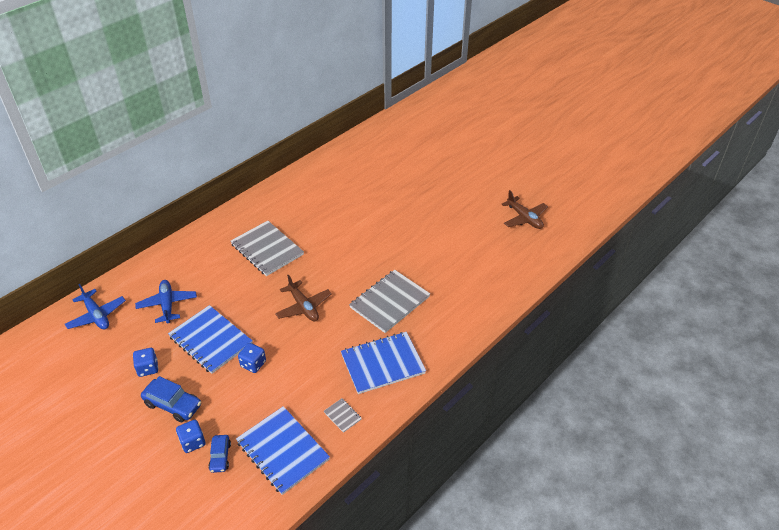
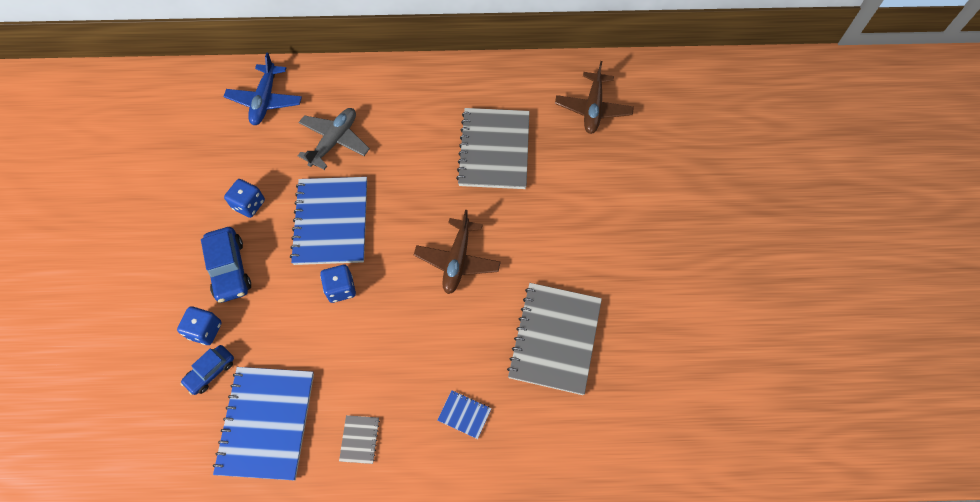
camera: 45 degrees right, 20 degrees up
(167, 305) = (334, 141): blue plane -> grey plane
(382, 364) = (464, 414): blue notebook -> blue notebook, size x0.42
(389, 302) = (555, 339): grey notebook -> grey notebook turned 75 degrees counterclockwise
(524, 218) = (858, 365): brown plane -> brown plane (593, 108)

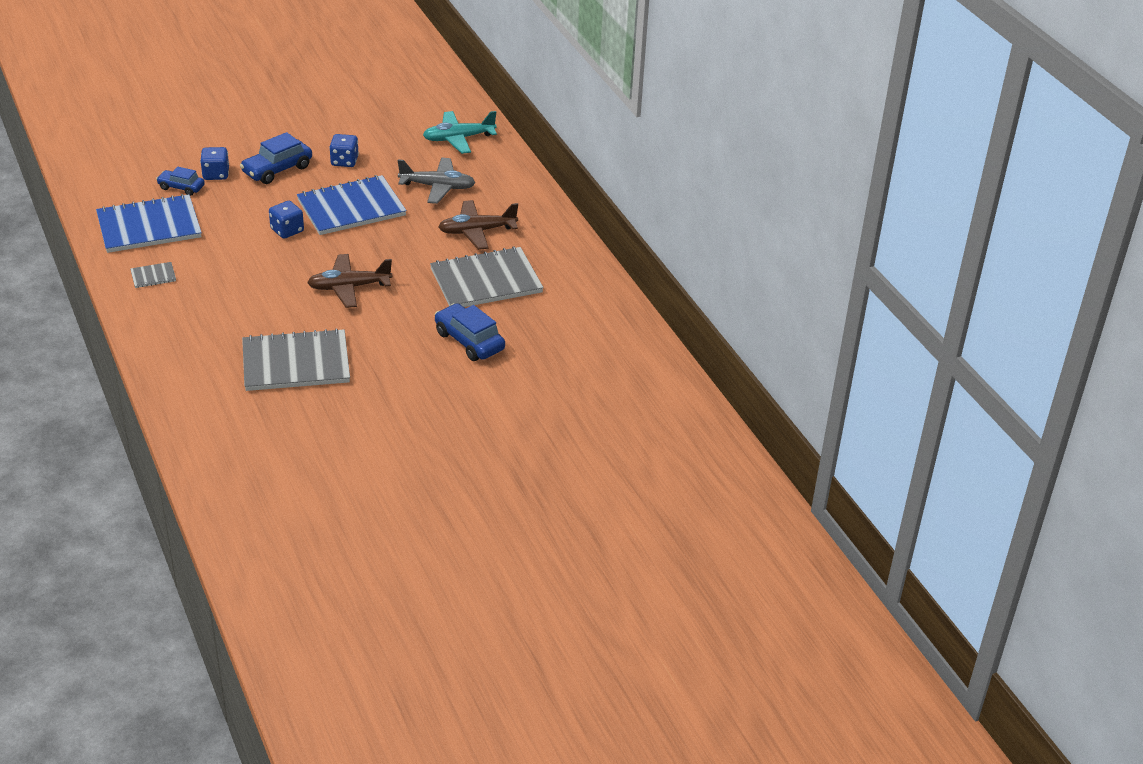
camera: 65 degrees right, 25 degrees down
(265, 100) = (458, 139): blue plane -> turquoise plane
(464, 414) = (198, 326): blue notebook -> none
(573, 189) = (469, 341): none -> blue car
(593, 108) = (579, 334): brown plane -> brown plane (477, 231)

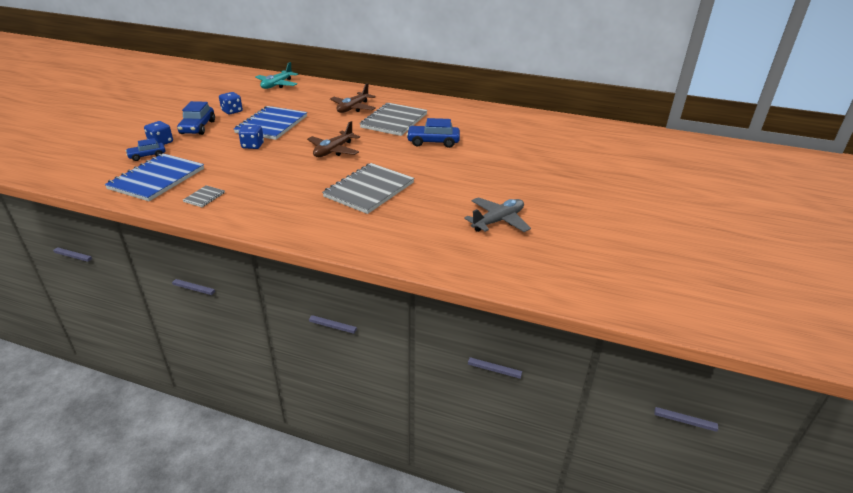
camera: 45 degrees left, 5 degrees down
(437, 187) = (301, 102): grey plane -> grey plane (498, 221)

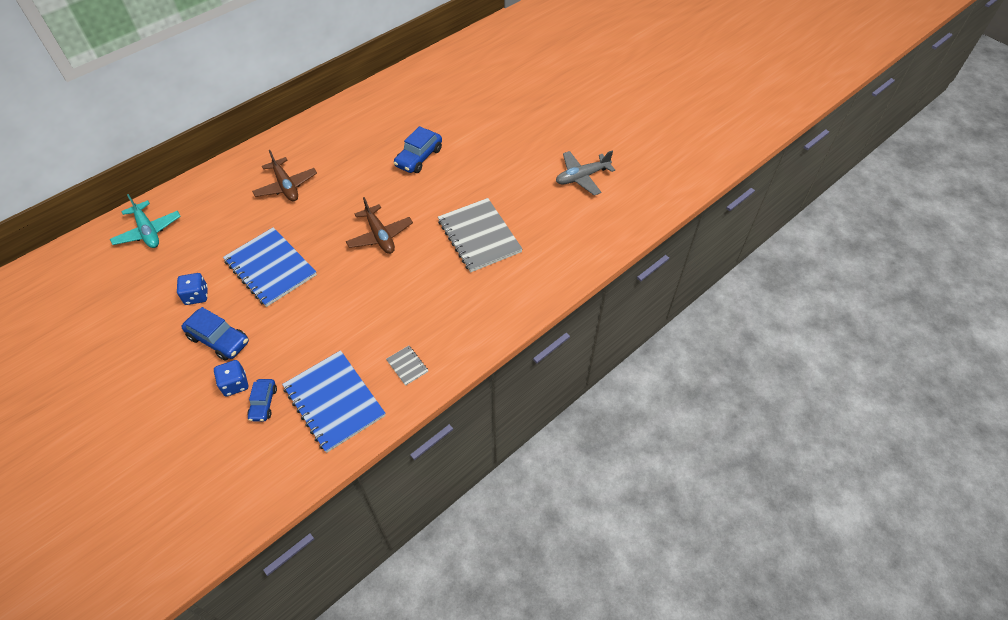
camera: 60 degrees left, 20 degrees up
(253, 145) = (314, 299): blue dice -> none
(394, 121) = (348, 166): grey notebook -> none
(498, 221) = (582, 177): grey plane -> grey plane turned 105 degrees counterclockwise

